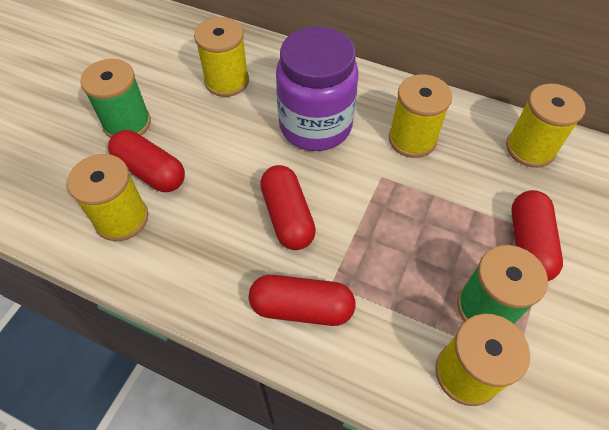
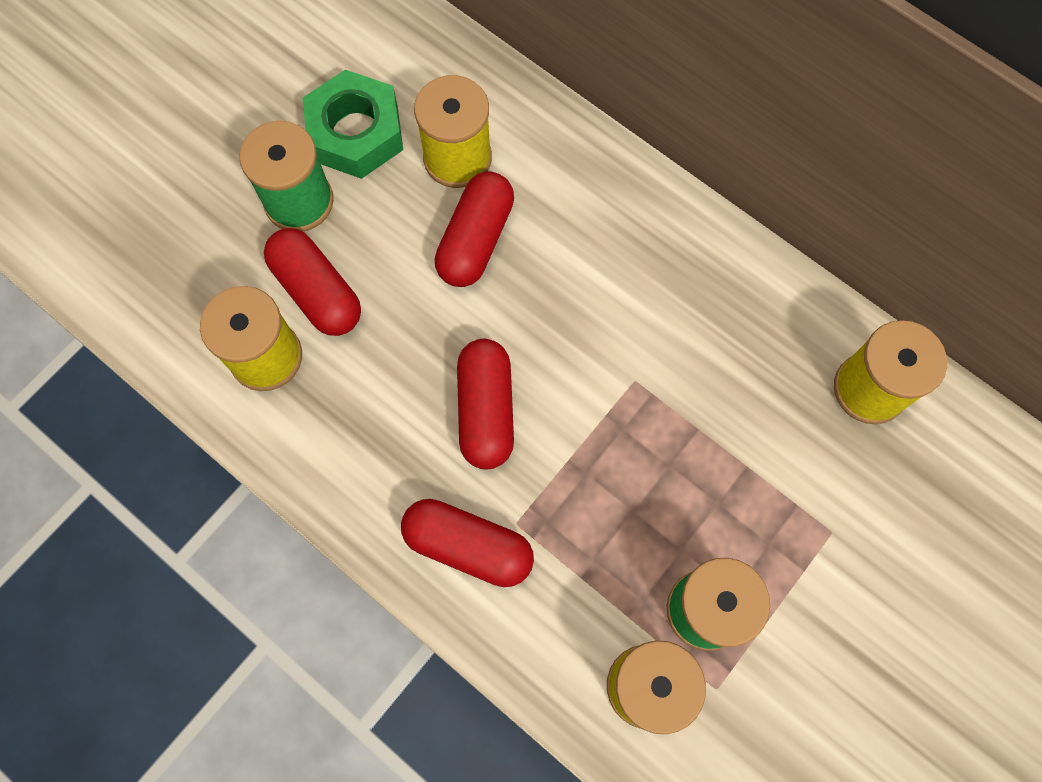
camera: 15 degrees right, 15 degrees up
(157, 81) = (356, 133): none -> green nut
(315, 126) = (566, 271): purple jar -> none
(412, 139) = (700, 330): yellow spool -> none
(528, 244) = (800, 537): red capsule -> red capsule (475, 240)

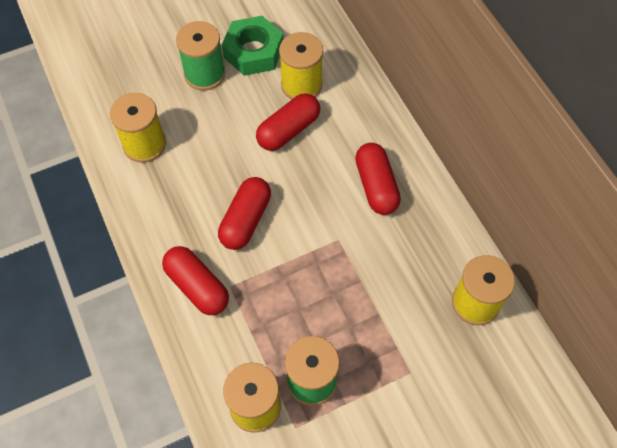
camera: 25 degrees right, 10 degrees down
(317, 291) = (189, 123): red capsule -> red capsule (376, 186)

